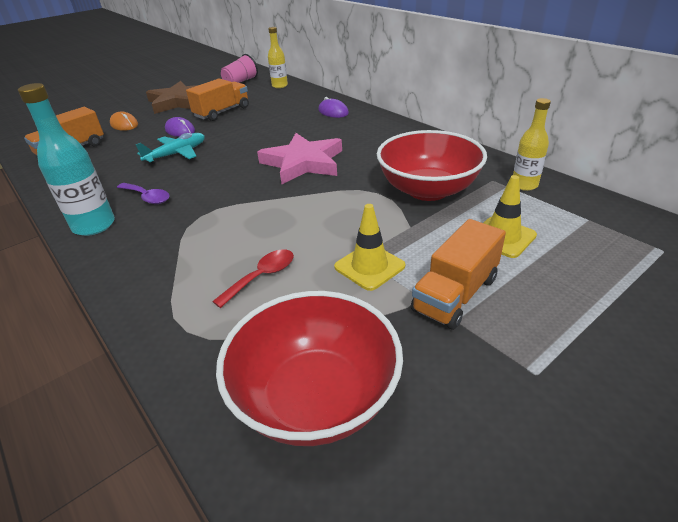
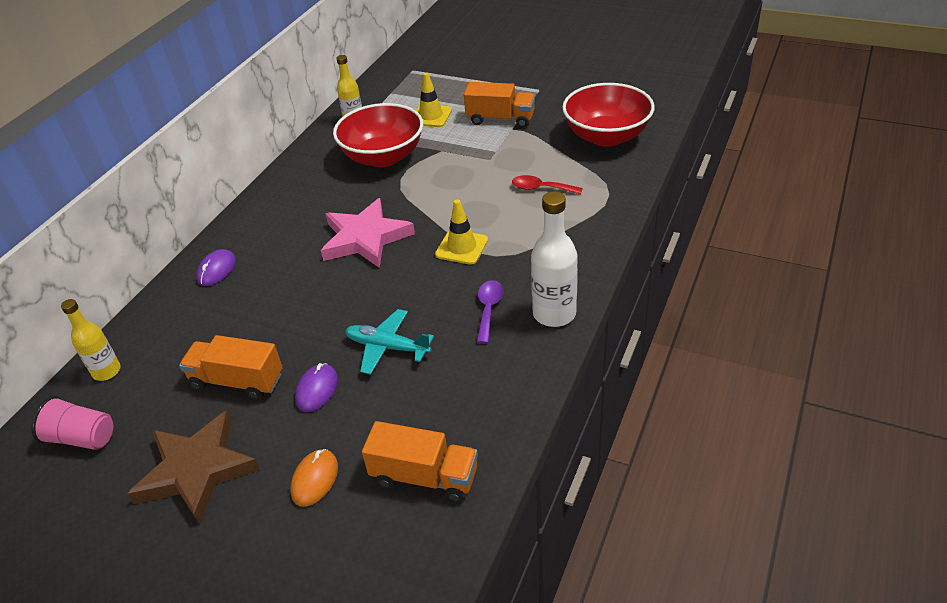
camera: 115 degrees left, 5 degrees up
(94, 225) = (554, 314): turquoise bottle -> white bottle
(369, 266) = (497, 152): yellow traffic cone -> yellow traffic cone (462, 247)

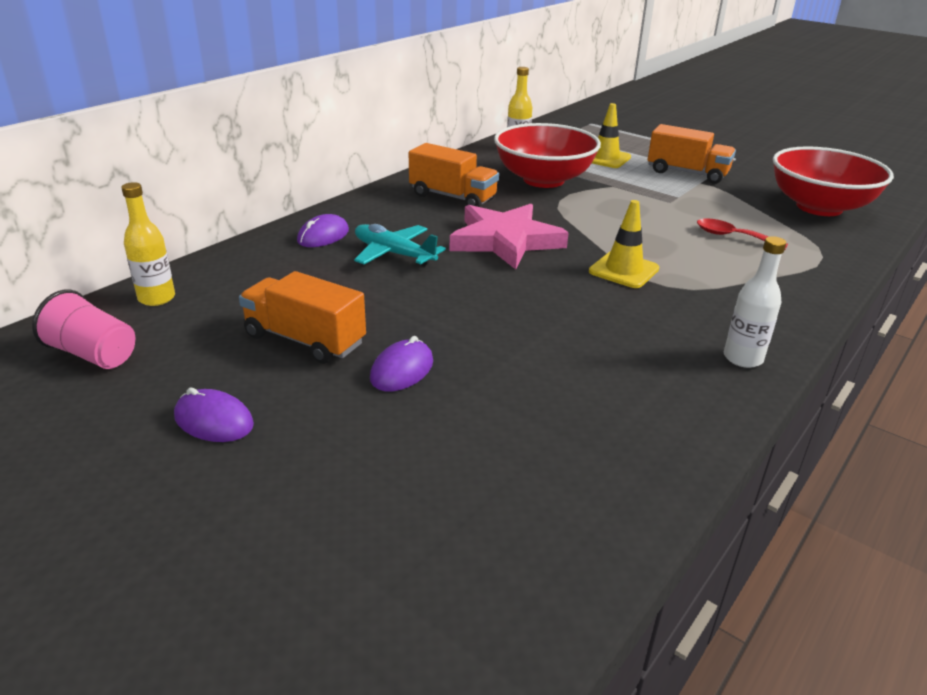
camera: 10 degrees right, 10 degrees down
(196, 470) = (214, 420): brown star -> purple mouse
(315, 479) = (366, 469): orange mouse -> none
(387, 347) = (507, 346): turquoise plane -> turquoise plane (394, 254)
(424, 476) = (525, 505): orange truck -> orange truck (453, 197)
(488, 309) = (651, 335): purple spoon -> none
(554, 314) = (742, 358): white bottle -> white bottle, size x0.65

